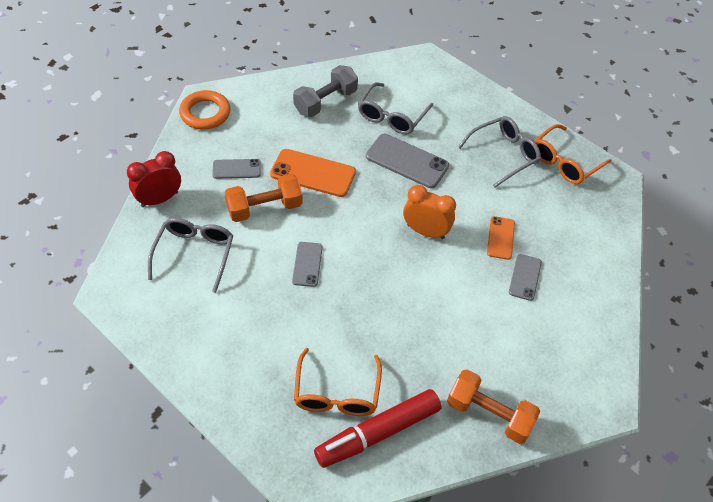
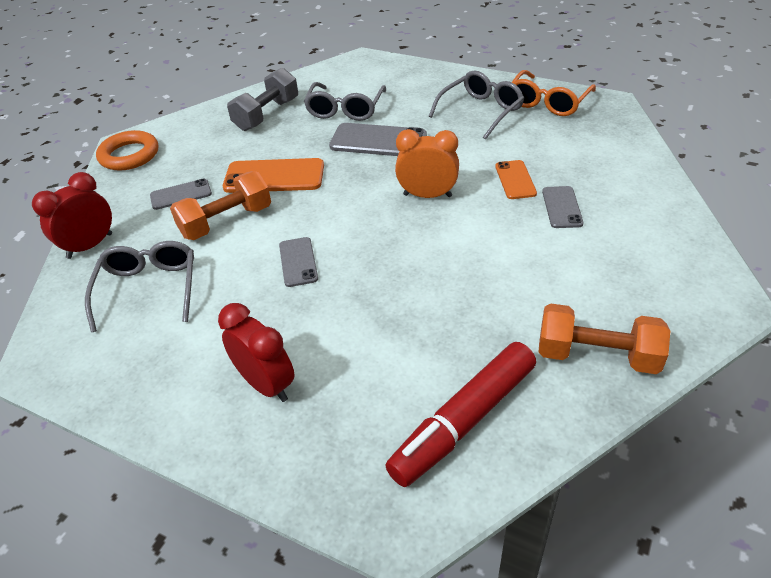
camera: 10 degrees left, 10 degrees down
(256, 361) = (266, 384): none -> red clock
(337, 393) = (389, 390): orange glasses -> none

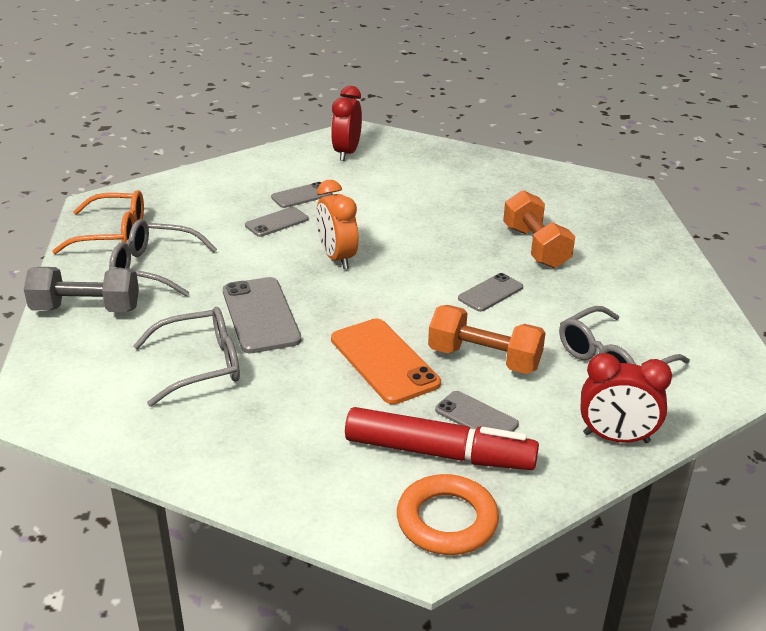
camera: 125 degrees left, 10 degrees down
(266, 384) = (614, 259): red clock -> red clock (346, 153)
(267, 115) = (253, 431): grey dumbbell -> grey dumbbell (86, 309)
(464, 421) = (548, 187): red marker -> red marker (439, 453)
(515, 180) = (277, 222): orange phone -> grey phone
(597, 355) = (449, 160): orange dumbbell -> orange dumbbell (535, 247)

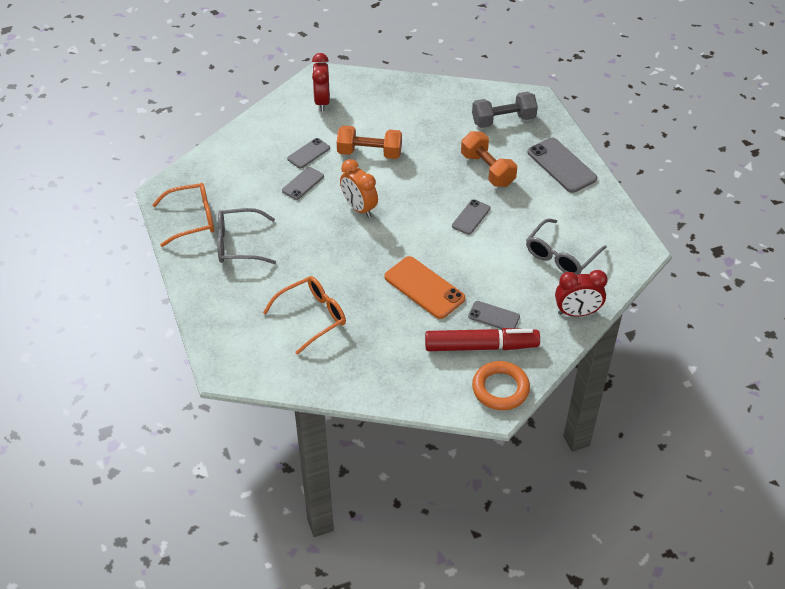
camera: 15 degrees left, 15 degrees up
(86, 309) = (213, 289): grey dumbbell -> grey dumbbell (503, 120)
(201, 365) = (312, 317): grey glasses -> orange glasses
(261, 315) = (331, 269): grey phone -> grey phone (561, 165)
(484, 359) = (484, 272): orange dumbbell -> orange dumbbell (369, 153)

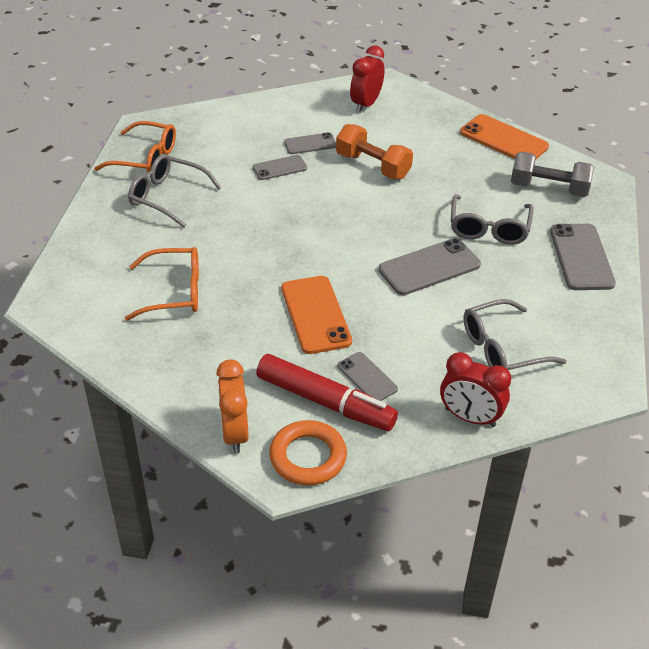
camera: 30 degrees right, 5 degrees down
(359, 208) = (316, 211): orange clock -> orange clock (234, 433)
(444, 92) = (503, 139): none -> orange phone
(471, 217) = (429, 267): grey phone -> grey phone, size x1.70
(487, 170) = (489, 229): orange dumbbell -> grey glasses

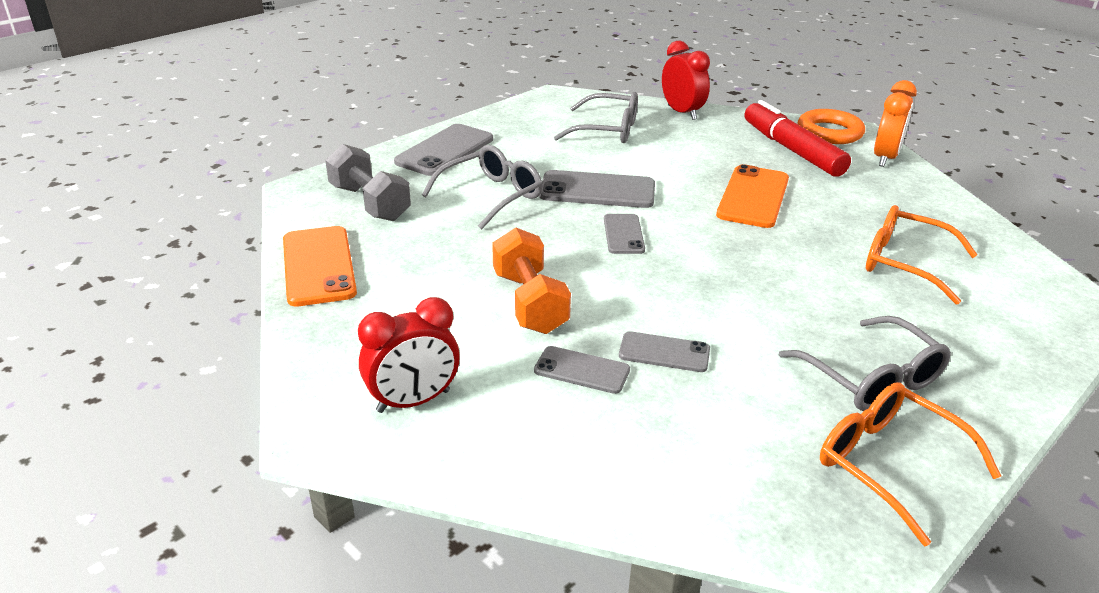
camera: 145 degrees left, 10 degrees down
(367, 377) = (742, 150): grey phone -> grey phone (623, 234)

